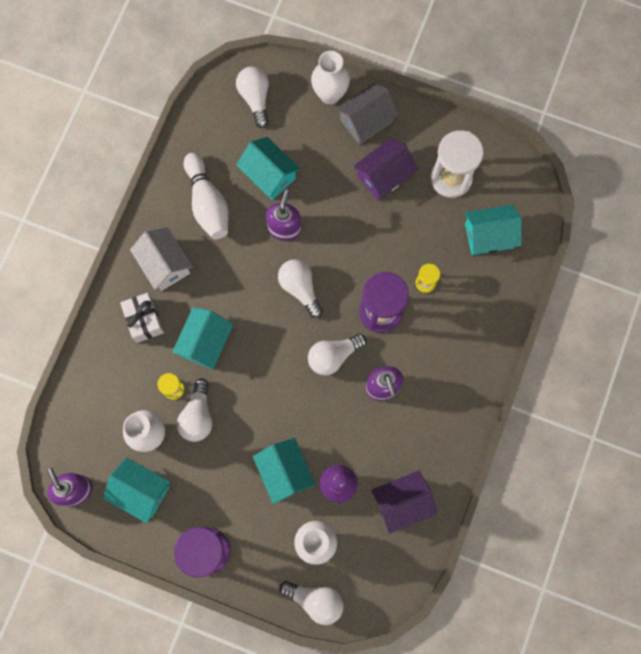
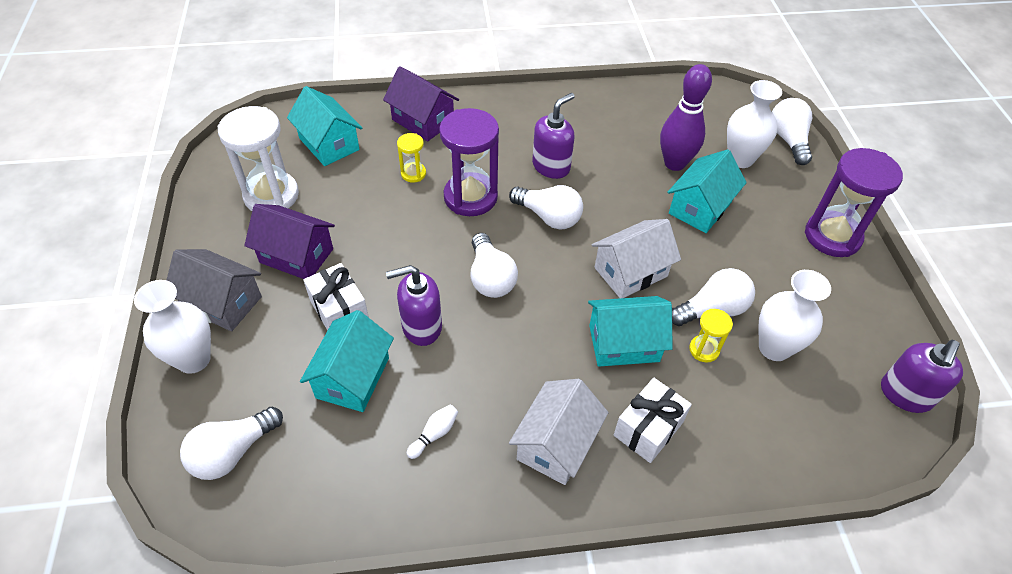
camera: 120 degrees left, 25 degrees down
(141, 491) = (839, 325): turquoise house -> none
(207, 203) = (434, 434): white bowling pin -> white bowling pin, size x0.42
(255, 383) = (631, 272): none -> white house
(300, 288) = (490, 278): white light bulb -> white light bulb turned 45 degrees counterclockwise
(323, 185) = (339, 310): none -> white gift
(402, 502) = (649, 115): purple house -> purple house (423, 121)

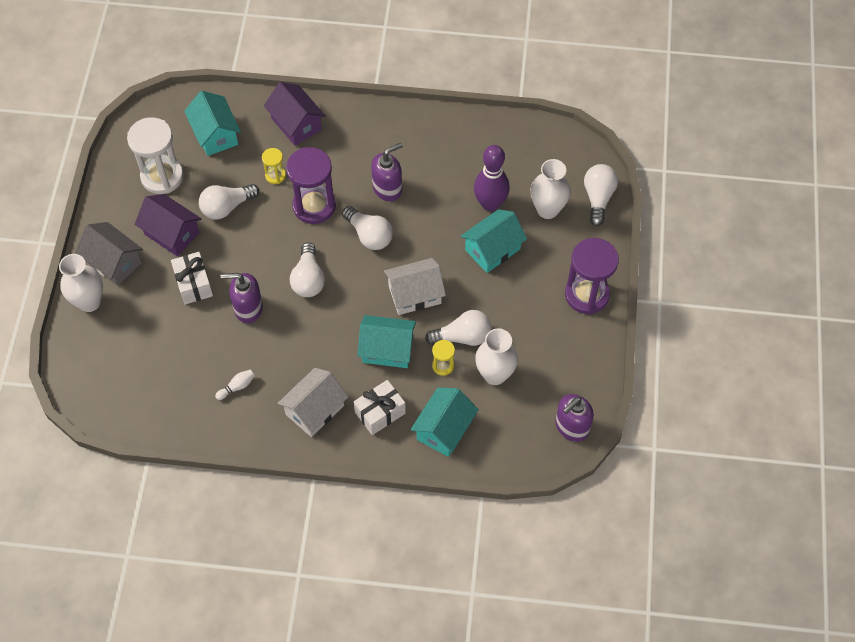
camera: 15 degrees right, 10 degrees up
(233, 452) = (106, 372): white light bulb -> white light bulb (226, 207)
(352, 377) = (192, 336): turquoise house -> turquoise house (444, 429)

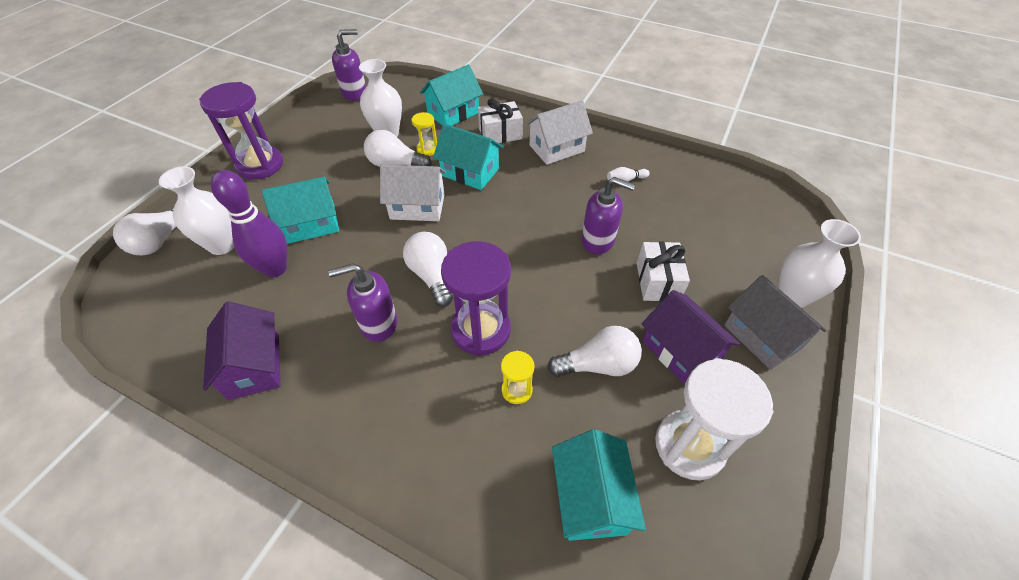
camera: 160 degrees left, 10 degrees down
(296, 124) = (453, 470): purple house -> purple house (254, 366)
(308, 279) = (521, 250): white light bulb -> none

